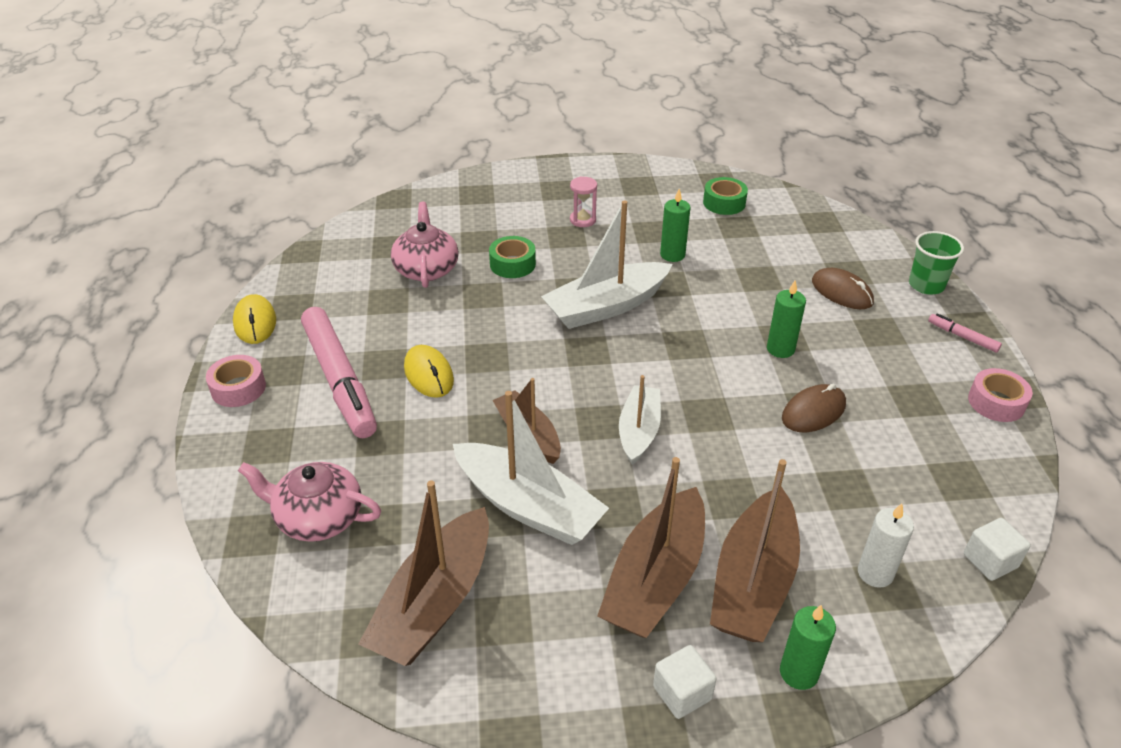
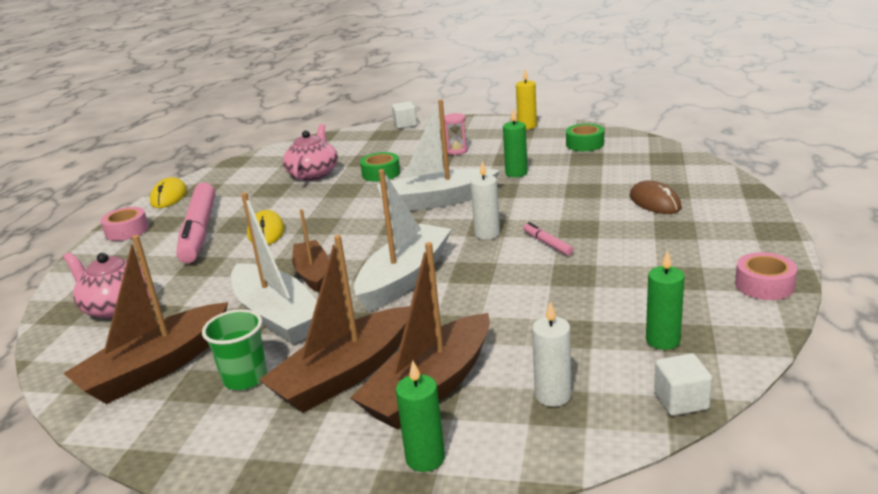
camera: 20 degrees right, 15 degrees down
(639, 431) = (405, 278): white boat -> white boat, size x1.60
(643, 174) = (527, 126): none -> yellow candle
(682, 693) = (307, 456): white cube -> white cube (405, 124)
(692, 355) = (487, 234): none -> white candle
(780, 349) = (570, 235): green candle -> green candle (663, 340)
(813, 411) = (572, 277): brown mouse -> none
(926, 285) = (742, 201): green cup -> green cup (245, 378)
(962, 337) = (757, 237): pink marker -> pink marker (547, 243)

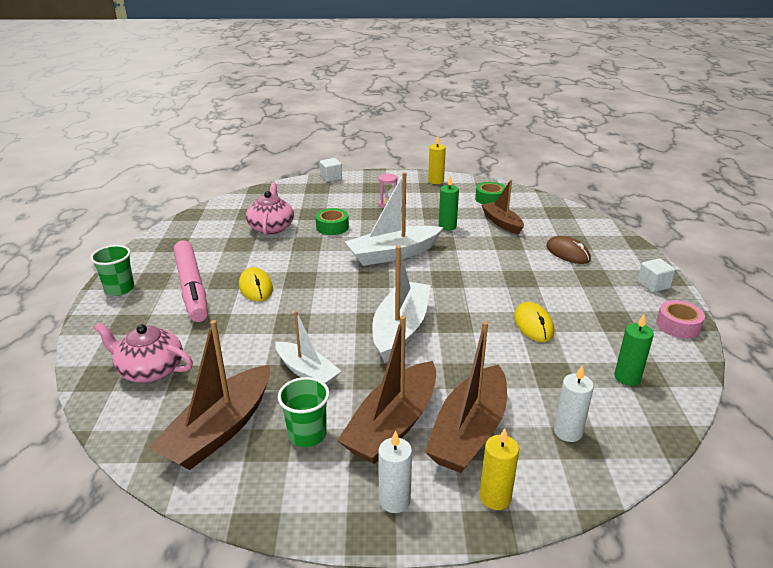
camera: 15 degrees left, 5 degrees up
(127, 231) = (119, 289): pink tape -> green cup
(169, 196) = (144, 252): yellow mouse -> yellow mouse (533, 324)
(277, 316) = (307, 372): white boat -> white boat, size x0.63
(312, 273) = (318, 327): brown boat -> brown boat (502, 223)
(425, 458) = (495, 497): green candle -> yellow candle
(487, 234) = (449, 285): white candle -> white candle (394, 500)
(547, 243) = (502, 293): pink marker -> none
(681, 401) = (662, 429): white cube -> white cube (653, 285)

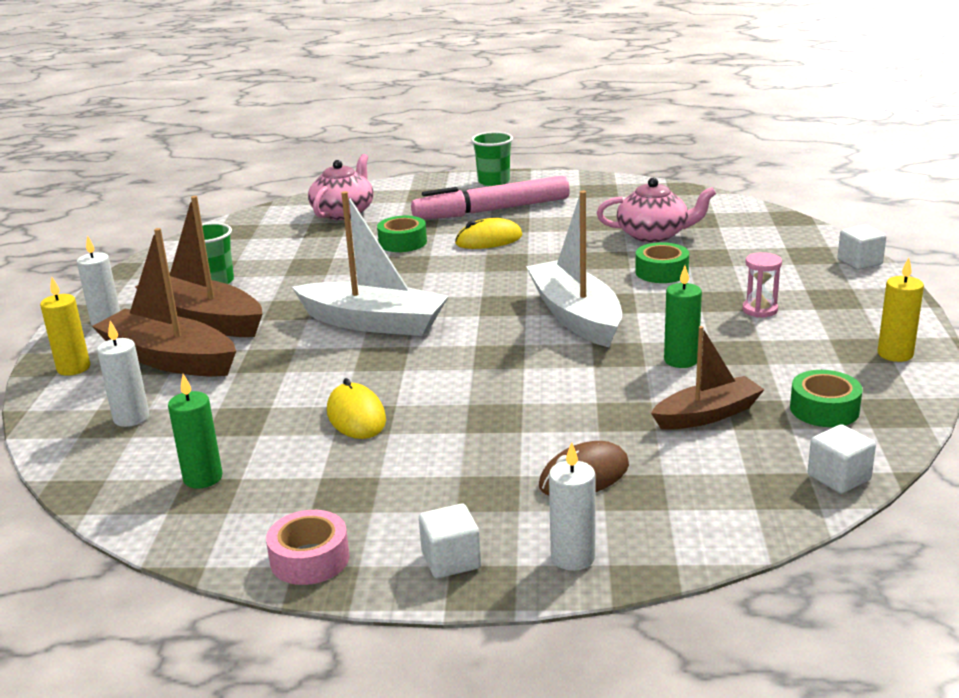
camera: 95 degrees right, 5 degrees down
(219, 430) = (242, 247): brown boat -> none
(245, 328) = (402, 242): none -> green tape
(307, 372) = (311, 276): white boat -> none
(533, 324) = (356, 416): yellow mouse -> yellow mouse turned 75 degrees clockwise
(545, 201) = (838, 478): none -> white cube
(632, 256) = (573, 557): none -> white candle

